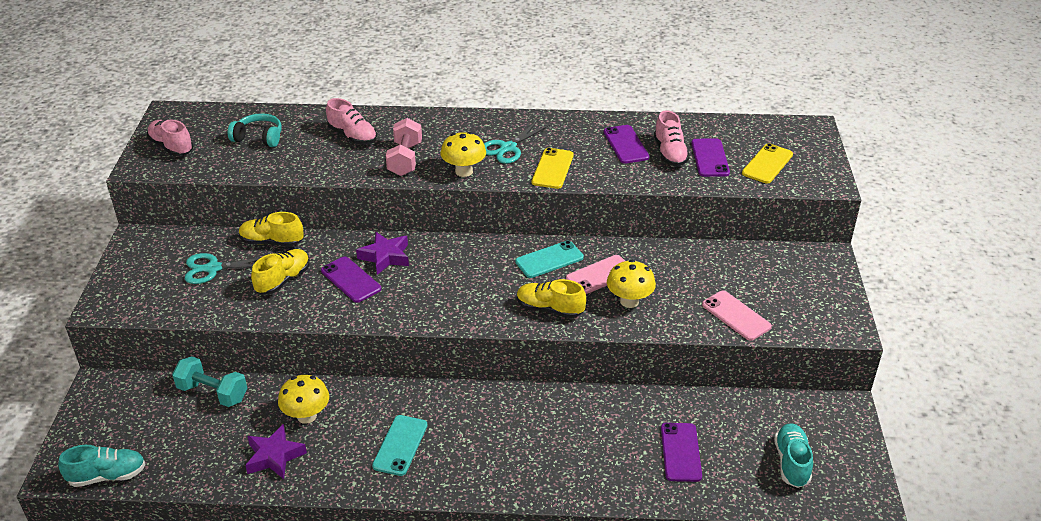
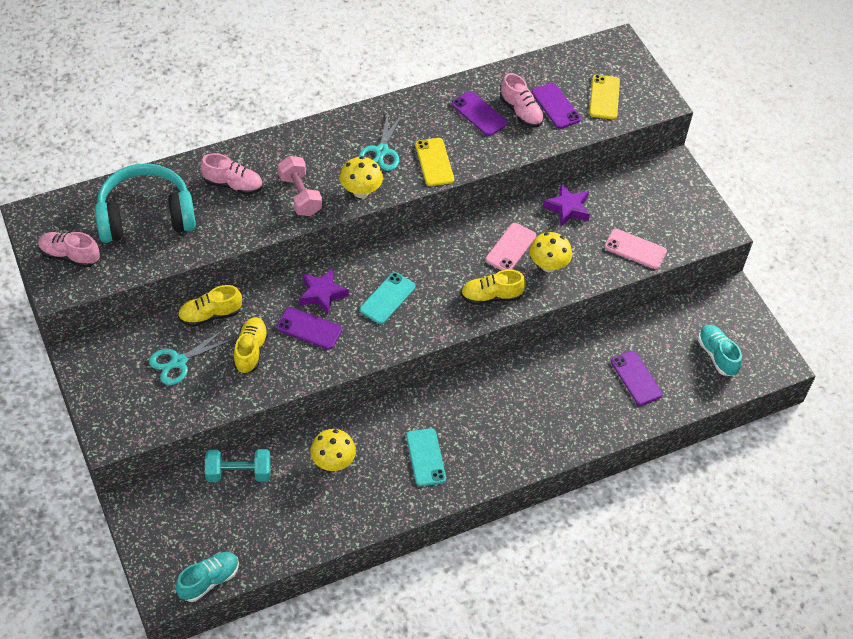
camera: 30 degrees left, 15 degrees up
(259, 138) = (146, 216): turquoise headphones -> turquoise headphones, size x1.93
(274, 456) = (333, 507): purple star -> purple star (567, 208)
(549, 260) = (461, 247): turquoise phone -> turquoise phone (387, 298)

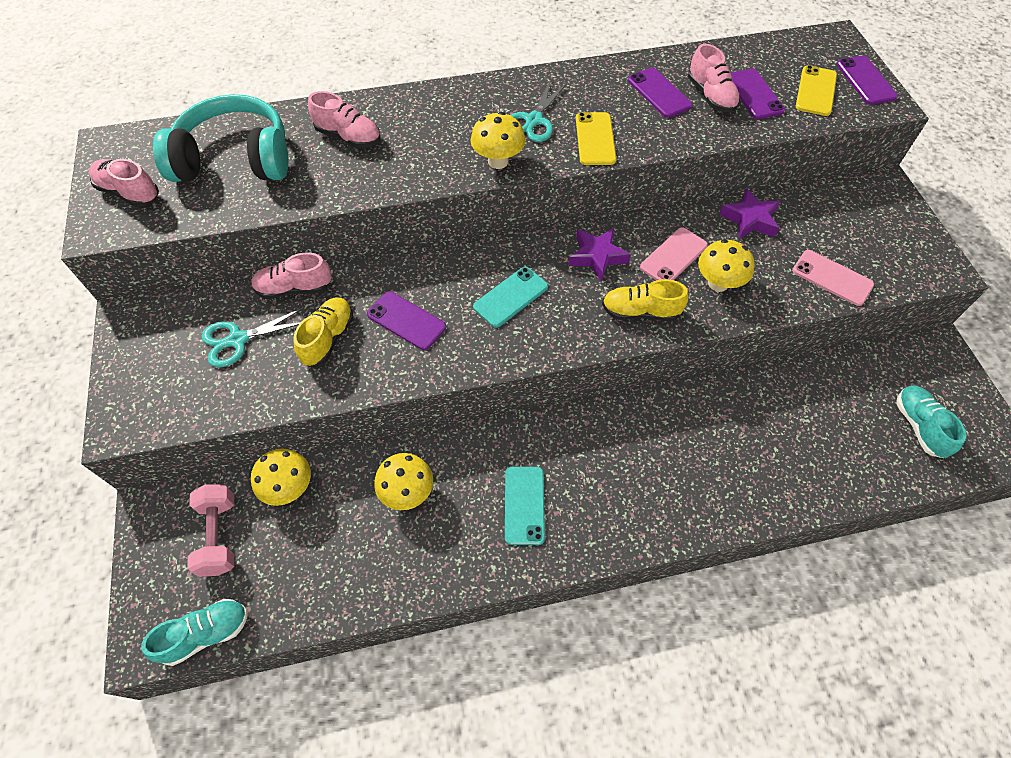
camera: 15 degrees right, 5 degrees up
(210, 315) = (294, 288): yellow shoe -> pink shoe
(238, 473) = (289, 488): turquoise dumbbell -> yellow mushroom
(300, 195) = (423, 157): pink dumbbell -> pink dumbbell (219, 536)
(322, 294) = (433, 281): purple star -> purple star (597, 257)
(636, 378) = (810, 440): purple phone -> purple phone (865, 80)

